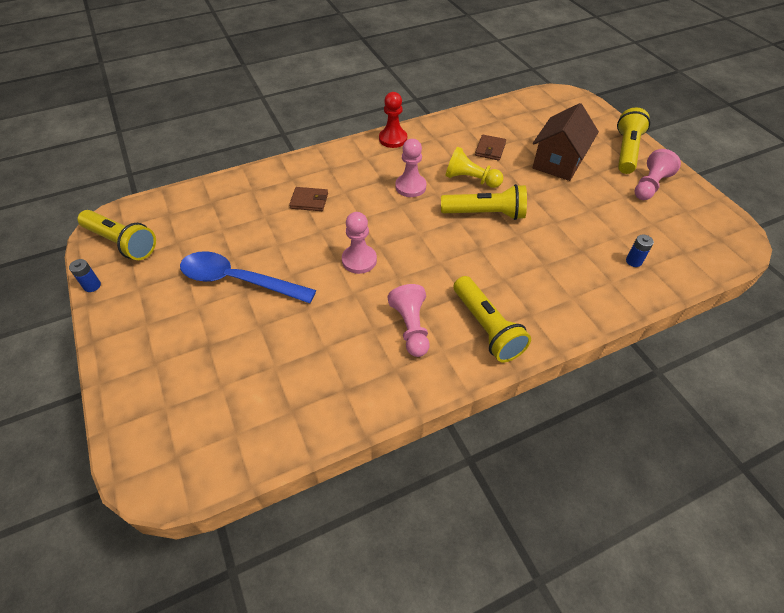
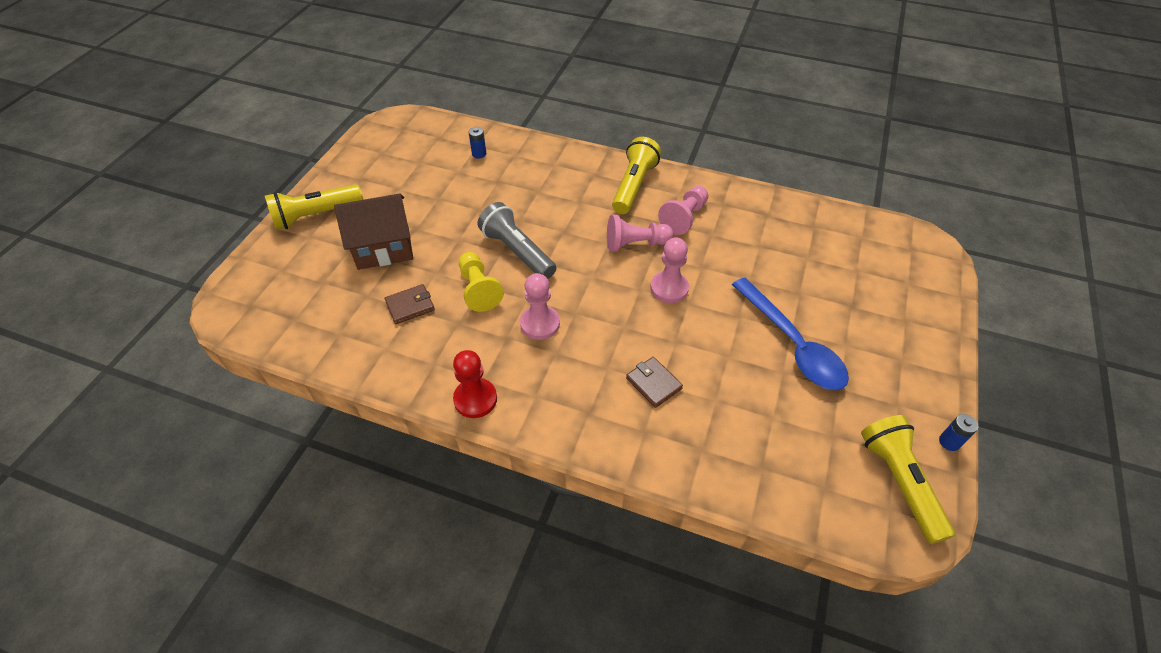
camera: 135 degrees left, 0 degrees up
(485, 214) = (517, 252): yellow flashlight -> grey flashlight
(650, 185) = (364, 181): pink pawn -> pink pawn (635, 244)

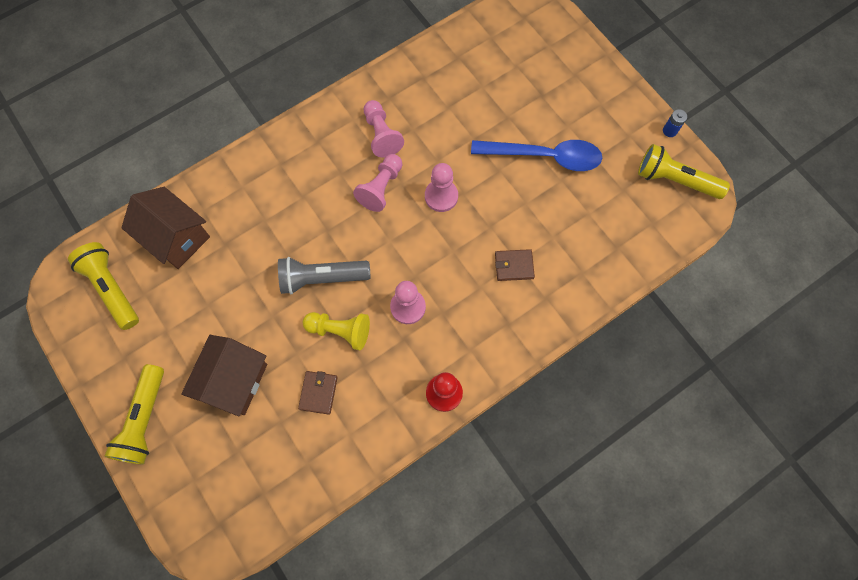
camera: 55 degrees left, 20 degrees up
(479, 154) = (176, 238): blue battery -> brown house
(634, 186) = (318, 144): yellow flashlight -> yellow flashlight (112, 289)

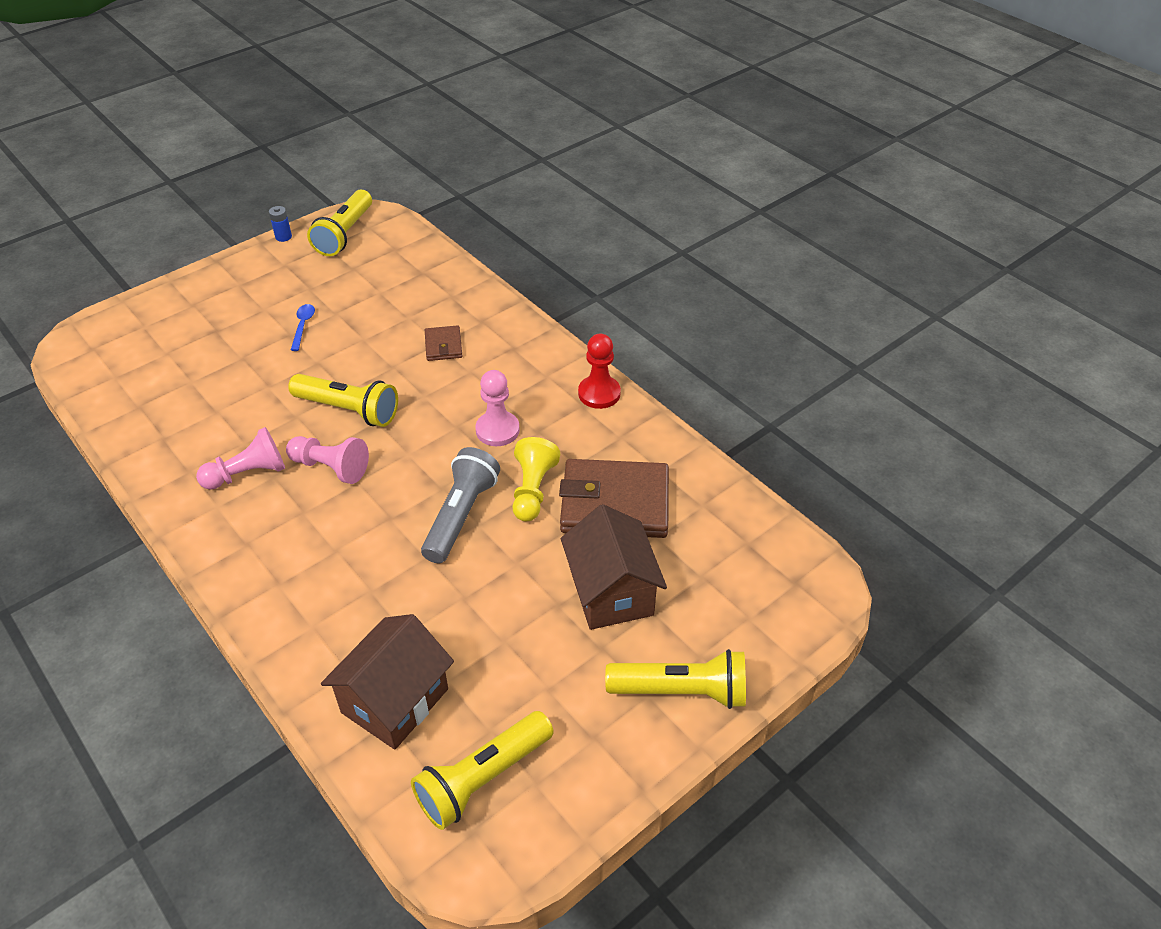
camera: 95 degrees left, 25 degrees down
(234, 381) = (611, 592): brown house -> brown house turned 60 degrees clockwise
(318, 393) = (614, 503): brown wallet -> brown wallet, size x2.11
(322, 278) = (461, 515): grey flashlight -> grey flashlight turned 150 degrees counterclockwise
(441, 196) = (348, 410): pink pawn -> yellow flashlight
(544, 156) = (303, 326): blue spoon -> blue spoon, size x0.43

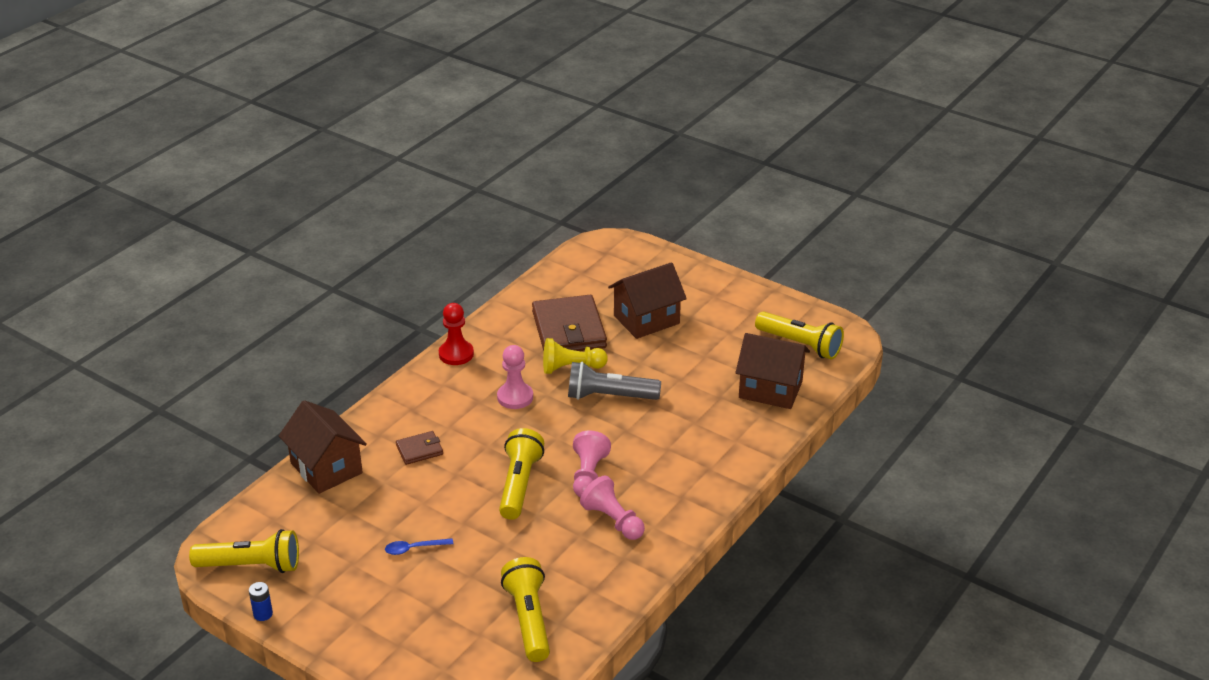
camera: 105 degrees left, 10 degrees down
(448, 283) = (326, 468): none -> brown house
(681, 691) = (705, 284): yellow flashlight -> yellow flashlight (529, 619)

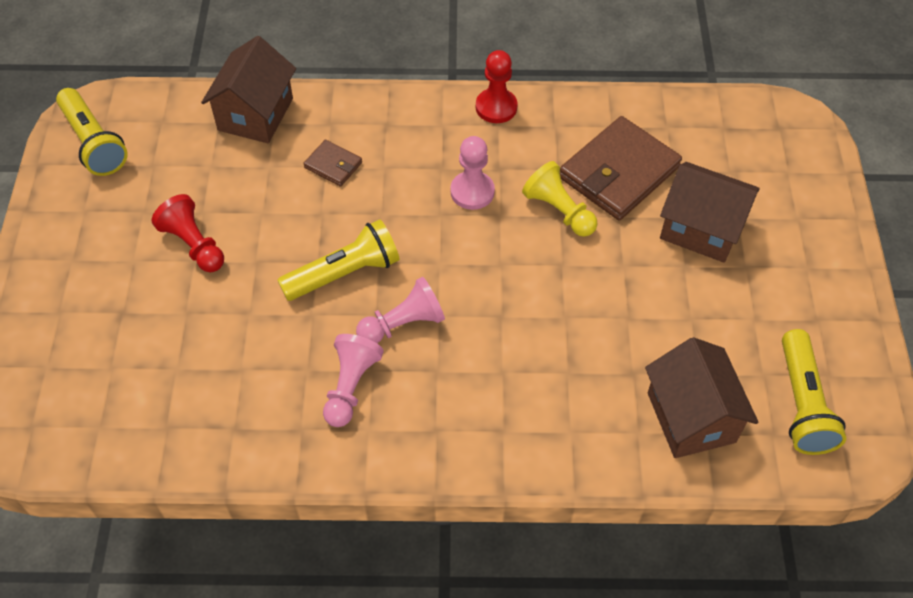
camera: 55 degrees right, 20 degrees up
(263, 614) = (39, 188): blue battery -> none
(414, 548) = (194, 245): blue spoon -> red pawn
(529, 619) = (155, 397): yellow flashlight -> none
(609, 396) = (543, 270): grey flashlight -> none

